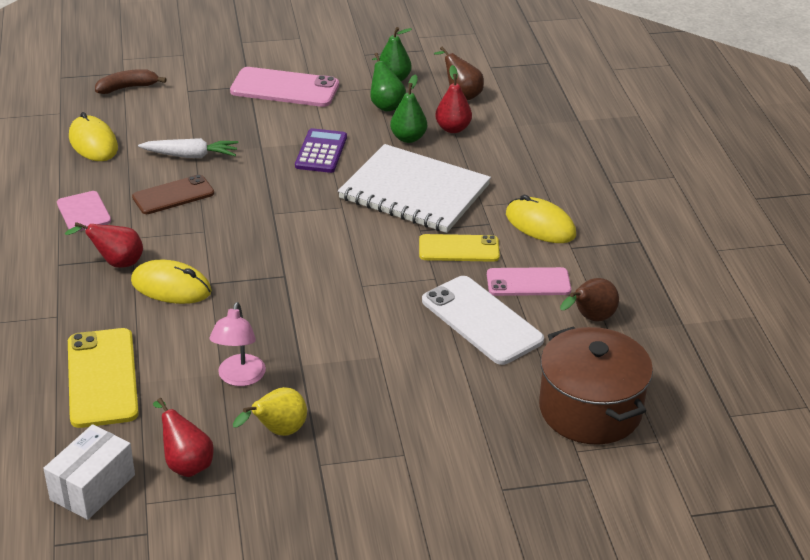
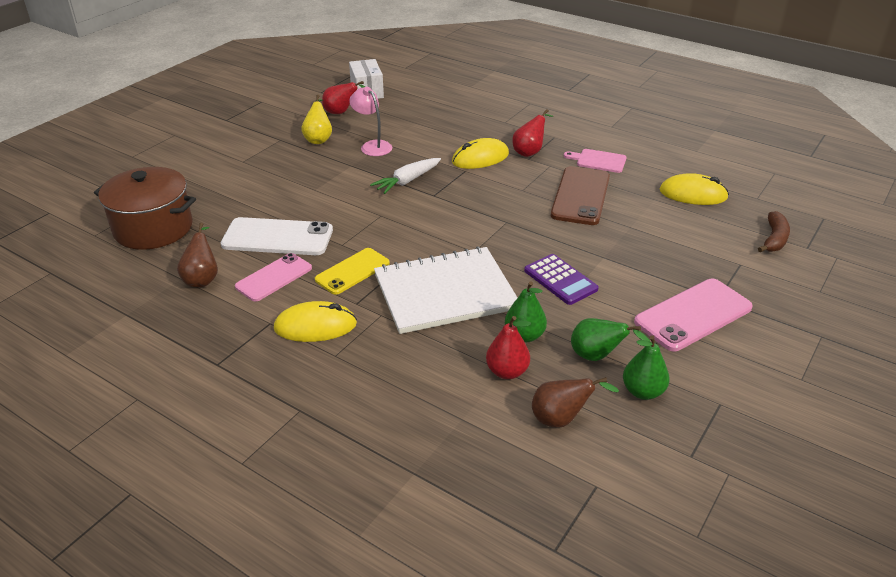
camera: 135 degrees right, 0 degrees up
(102, 378) = (434, 116): yellow phone -> none
(173, 195) = (580, 196): brown phone -> brown phone, size x1.50
(190, 156) = (627, 222): white carrot -> white carrot (407, 181)

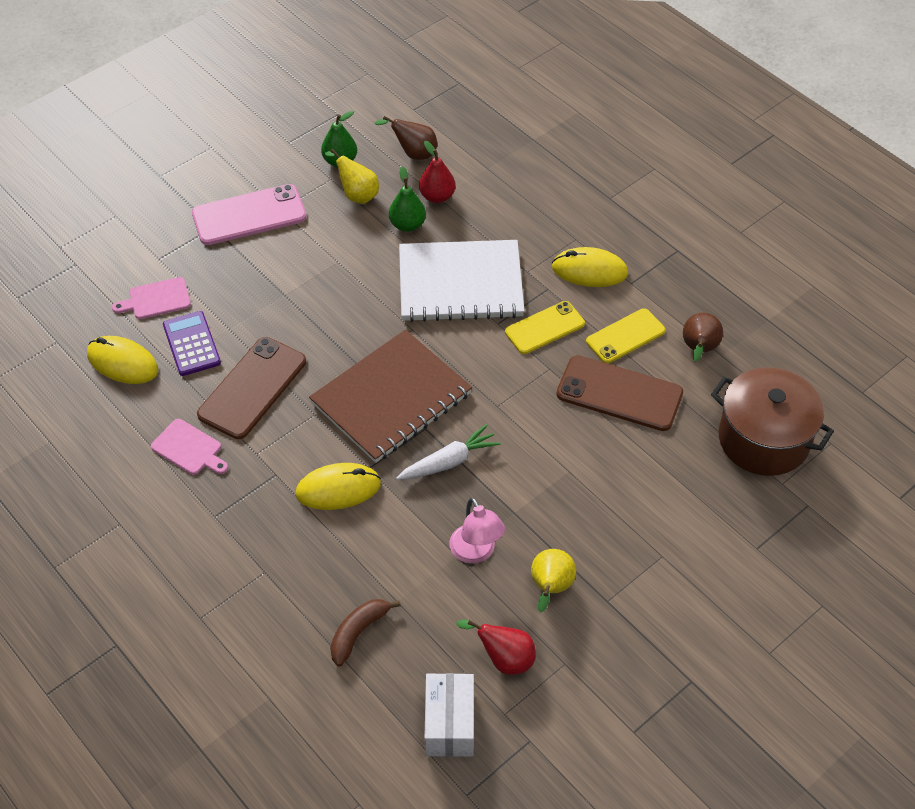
camera: 165 degrees left, 15 degrees up
(274, 277) = (625, 336): pink phone -> yellow phone
(277, 237) = (619, 393): white phone -> brown phone
(468, 206) = (391, 398): none -> brown notebook
(529, 152) = (267, 488): red pear -> none
(560, 280) = (344, 275): purple calculator -> purple calculator (191, 344)
(597, 356) = (357, 195): green pear -> yellow pear
(710, 235) = (156, 299): none -> pink cutting board
(774, 239) = (96, 281): brown banana -> brown banana (358, 632)

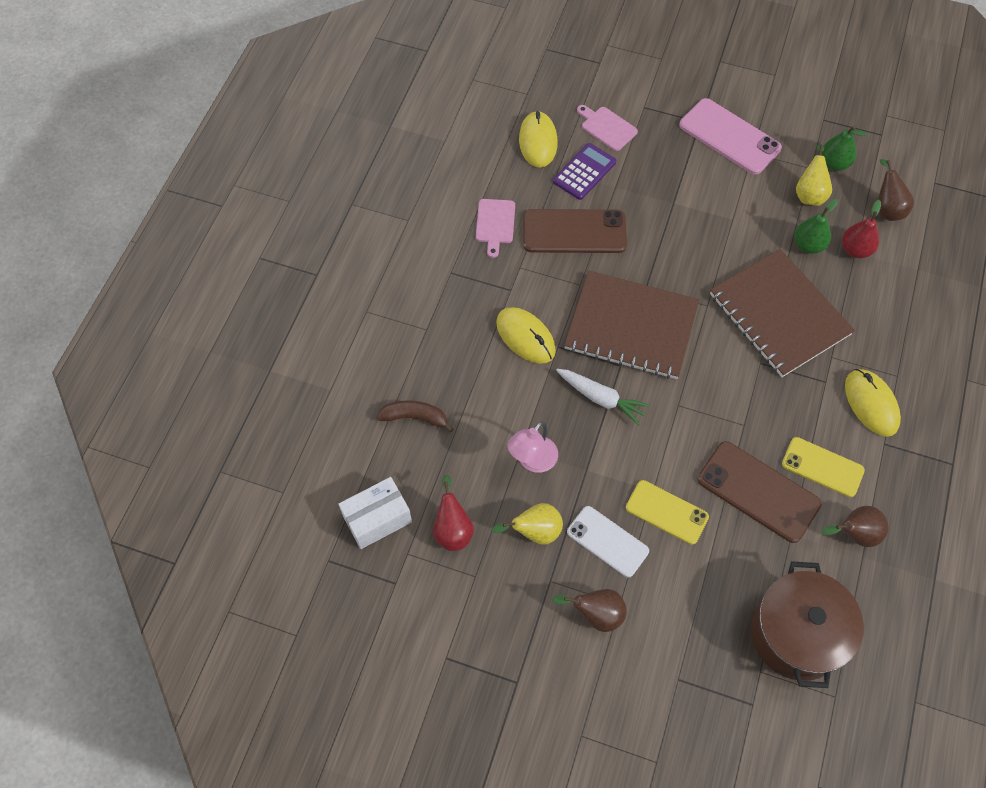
camera: 60 degrees right, 10 degrees up
(460, 283) = (779, 314): white notebook -> brown notebook
(544, 328) = (782, 400): yellow phone -> yellow phone (666, 512)
(596, 533) = (607, 541): none -> white phone
(619, 393) = (758, 491): brown phone -> brown phone turned 45 degrees counterclockwise
(662, 580) = (596, 614): none -> brown pear

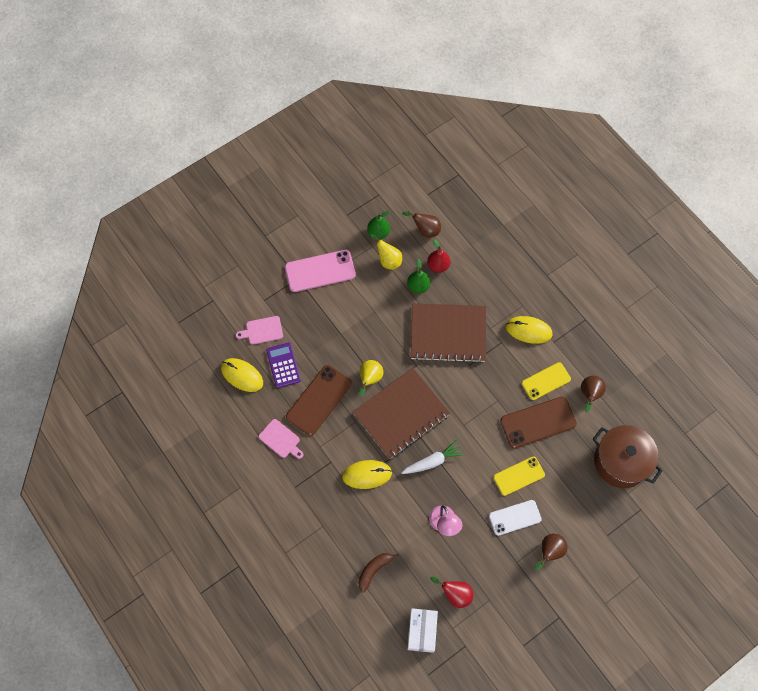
camera: 55 degrees left, 5 degrees up
(535, 532) = (485, 551): yellow pear -> yellow pear (370, 379)

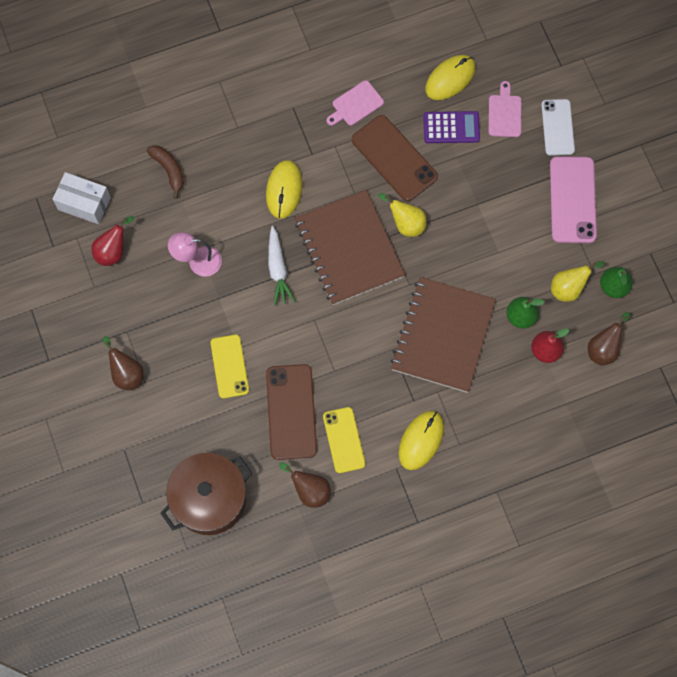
camera: 105 degrees right, 5 degrees up
(515, 517) = (180, 345): white phone -> white phone (557, 127)

